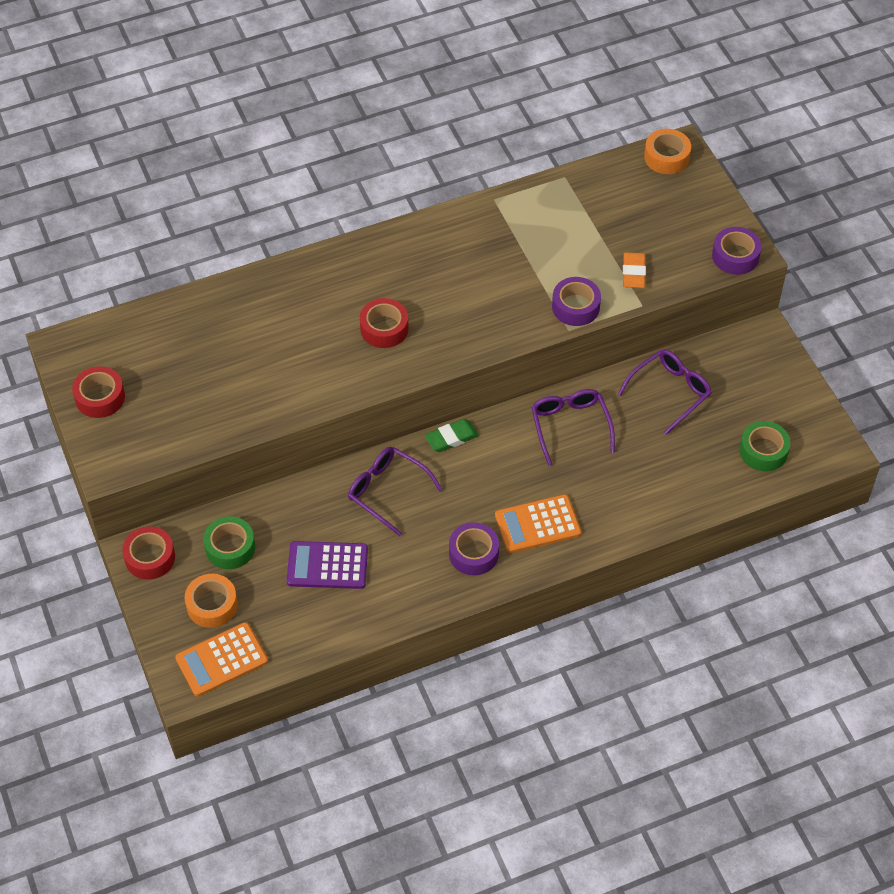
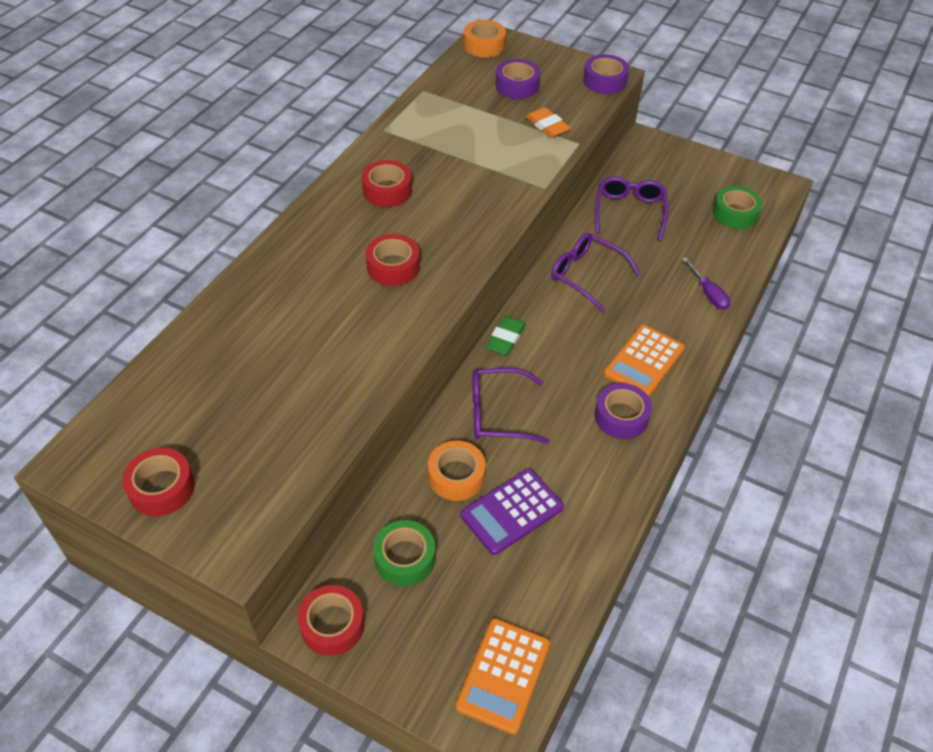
camera: 40 degrees left, 5 degrees down
(212, 605) = (441, 627): orange tape -> orange tape (456, 476)
(442, 259) = (387, 190): none -> red tape
(575, 307) = (531, 169): purple tape -> purple tape (517, 86)
(654, 505) = (708, 294): none -> purple screwdriver

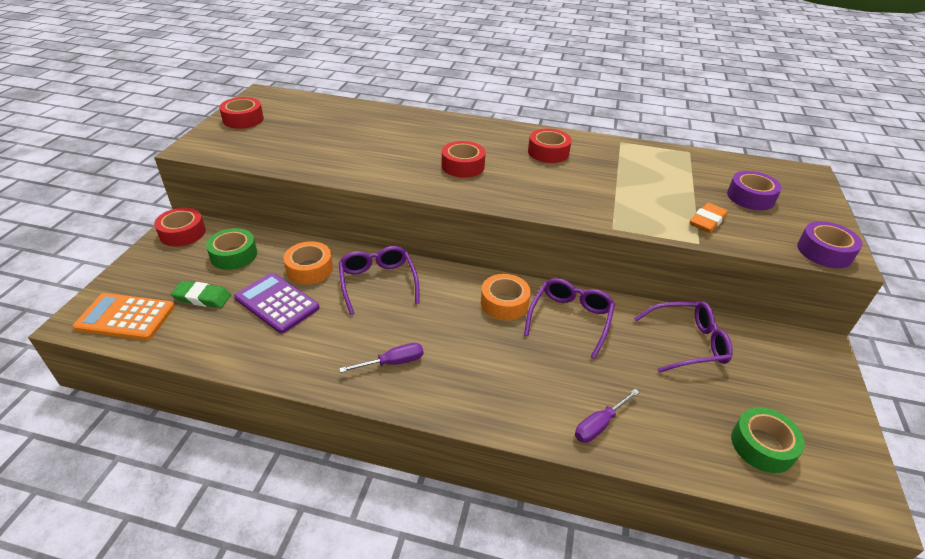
camera: 75 degrees right, 10 degrees down
(484, 45) = (791, 173): orange tape -> orange tape (504, 303)
(506, 338) = (464, 276): green eraser -> green eraser (202, 297)
(621, 417) = (393, 362): purple tape -> purple screwdriver
(644, 361) = (471, 374): orange calculator -> none

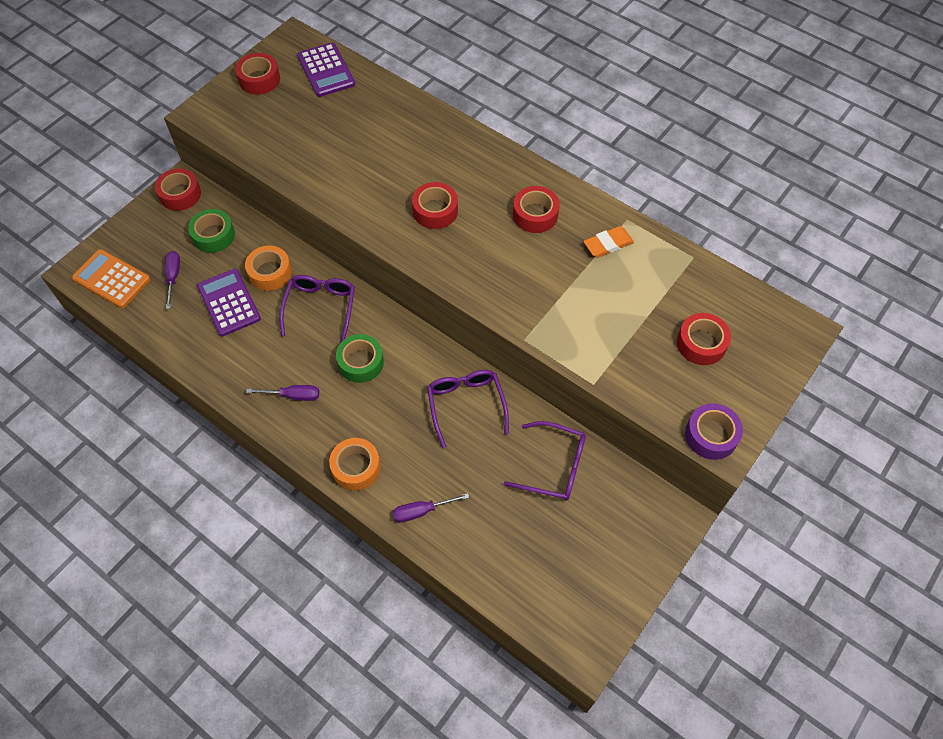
camera: 25 degrees right, 20 degrees up
(202, 297) = (173, 277): green eraser -> purple screwdriver
(303, 106) = (326, 70): none -> purple calculator
(504, 303) = (418, 367): orange tape -> orange tape (356, 467)
(570, 319) = (466, 404): purple glasses -> purple glasses turned 60 degrees counterclockwise
(707, 221) = (626, 360): orange eraser -> orange eraser (608, 244)
(750, 197) = (701, 343): purple tape -> red tape
(762, 446) = (540, 579): green tape -> green tape (361, 362)

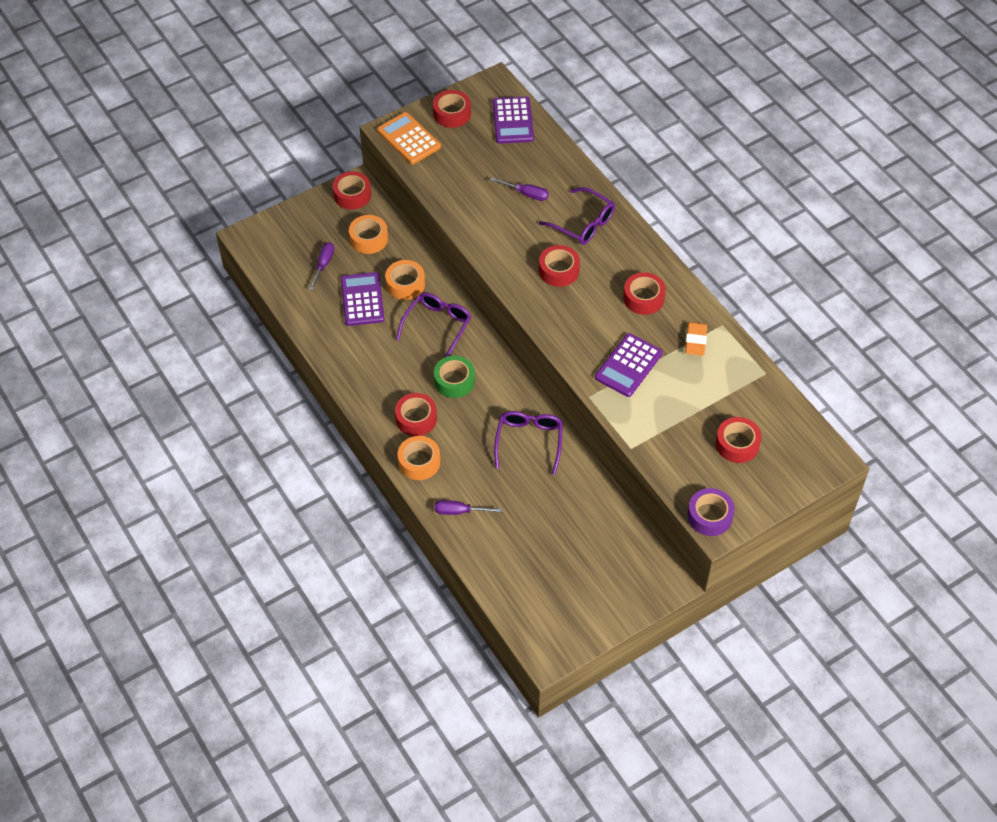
camera: 20 degrees right, 5 degrees down
(111, 279) = (272, 252): orange calculator -> orange calculator (409, 139)
(213, 235) = (369, 239): green tape -> orange tape
(293, 395) = (389, 391): purple screwdriver -> purple screwdriver (526, 194)
(335, 418) = (416, 418): none -> red tape
(551, 292) = (628, 365): none -> purple calculator
(554, 467) = (582, 512): purple glasses -> purple glasses (583, 224)
(608, 244) = (695, 341): orange eraser -> orange eraser turned 75 degrees counterclockwise

